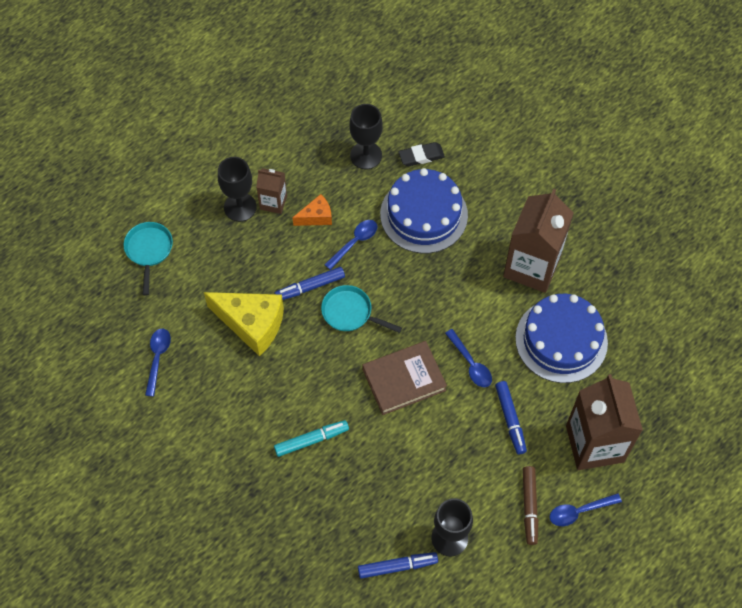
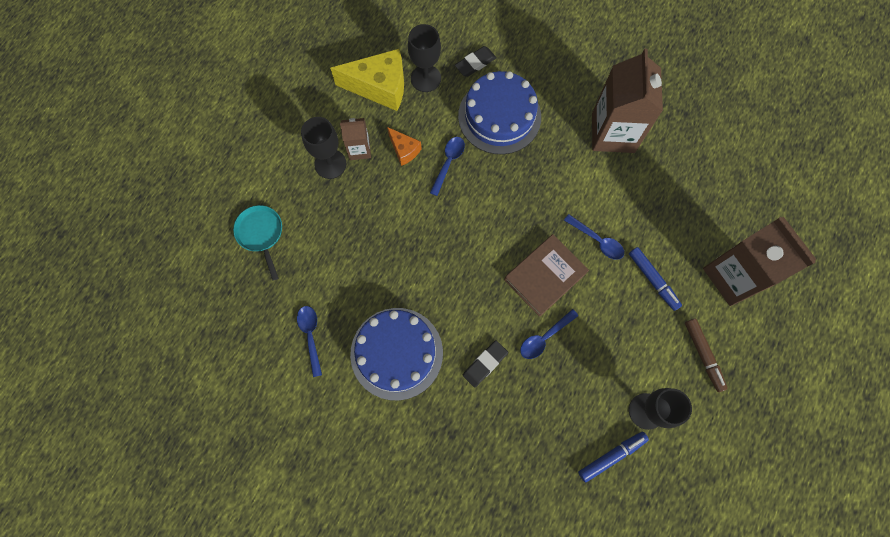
camera: 20 degrees left, 10 degrees up
(252, 324) = (386, 272): yellow cheese -> yellow cheese (380, 87)
(310, 287) = (425, 218): blue marker -> none
(311, 440) = (485, 364): turquoise marker -> black eraser
(316, 217) = (404, 150): orange cheese -> orange cheese turned 90 degrees clockwise
(350, 313) = (471, 230): turquoise pan -> none
(561, 340) = (666, 191): blue cake -> blue cake (396, 353)
(579, 511) = (747, 343): blue spoon -> blue spoon (544, 337)

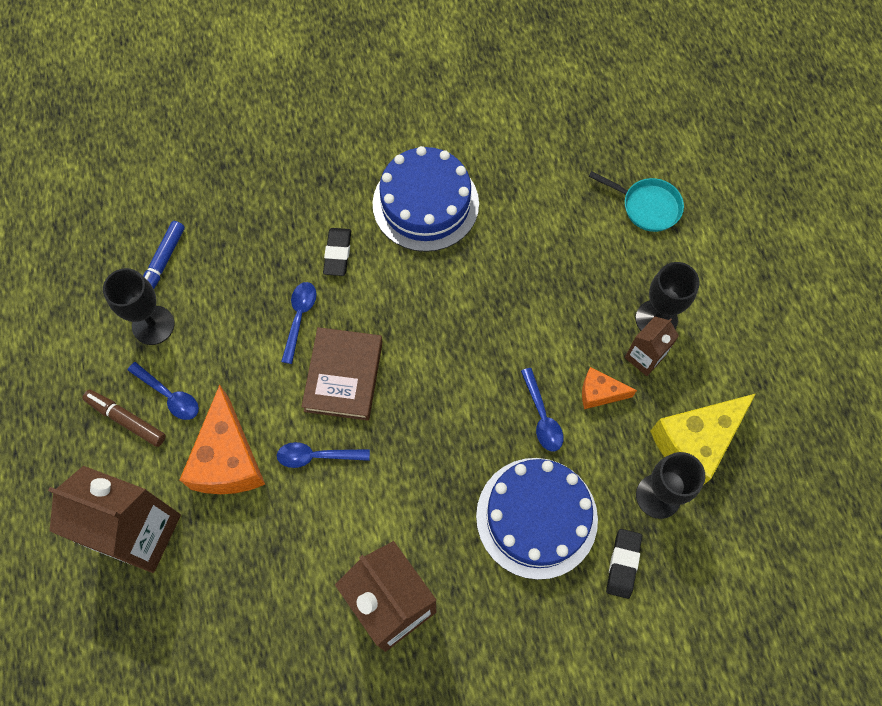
camera: 140 degrees right, 5 degrees down
(311, 336) = (513, 161): blue spoon -> blue spoon (169, 395)
(652, 279) = (228, 459): blue marker -> orange cheese

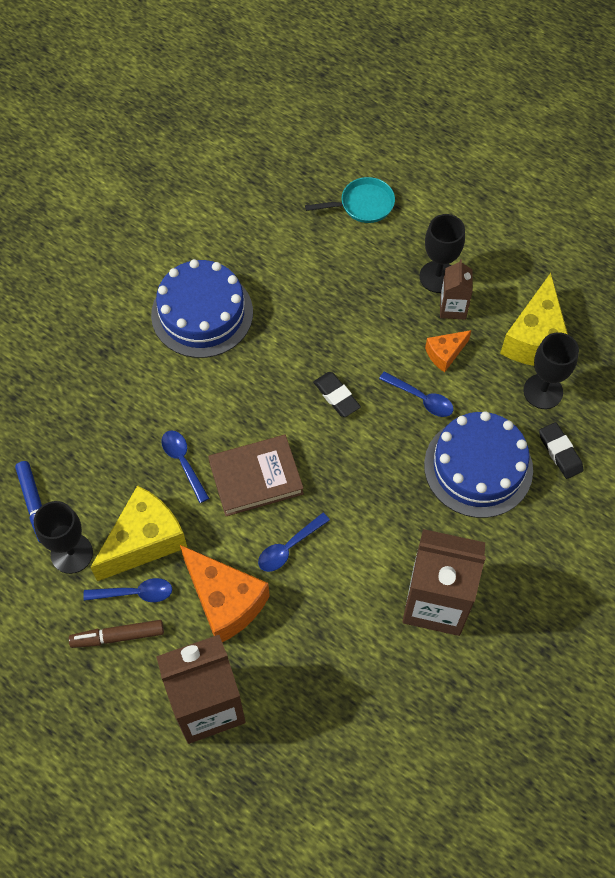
camera: 40 degrees left, 5 degrees down
(213, 359) = (144, 541): none -> yellow cheese
(337, 253) = (168, 396): black eraser -> black eraser (336, 396)
(344, 376) = (256, 478): brown book -> brown book turned 75 degrees counterclockwise

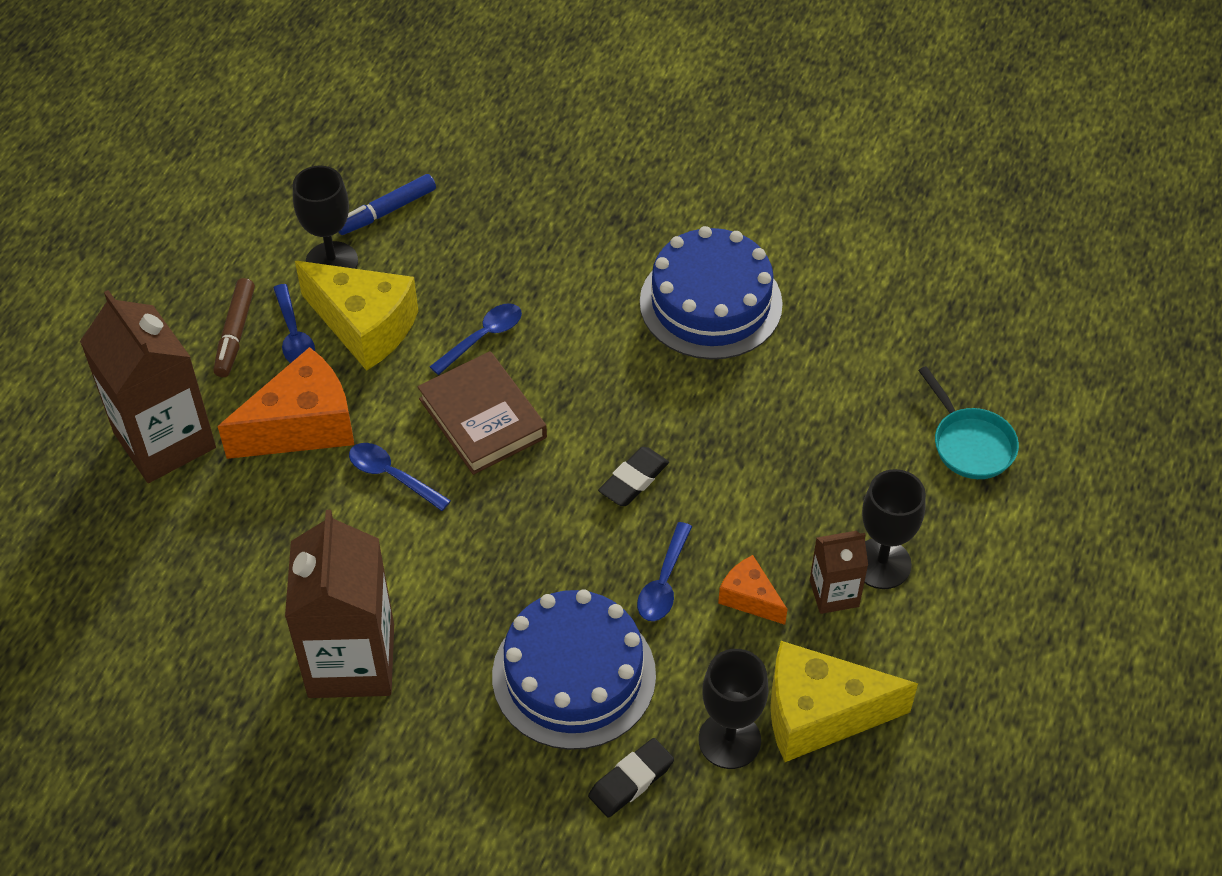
camera: 75 degrees right, 10 degrees down
(118, 636) = (235, 333): brown marker -> brown marker turned 150 degrees counterclockwise
(225, 601) = (302, 426): orange cheese -> orange cheese turned 150 degrees counterclockwise

